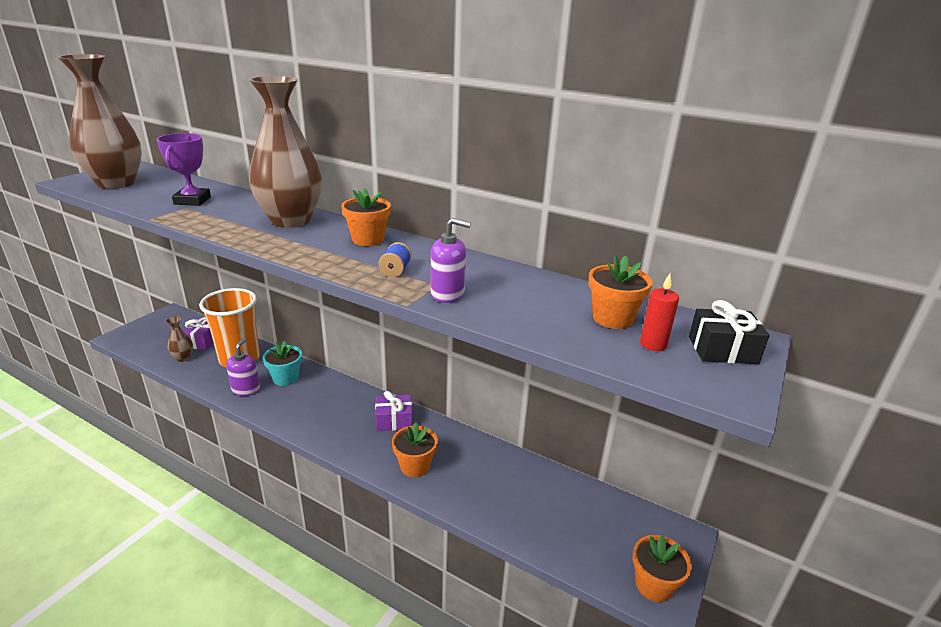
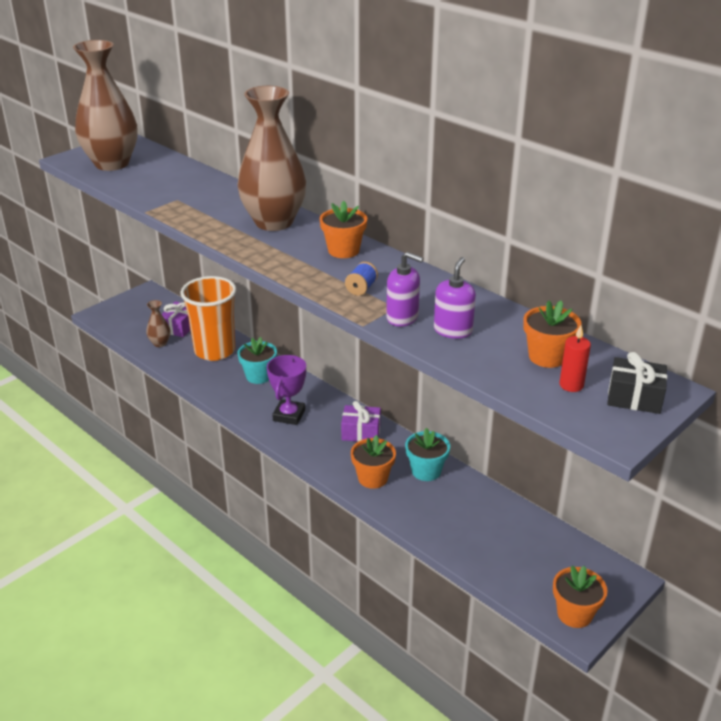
camera: 15 degrees right, 5 degrees up
(192, 201) = (183, 191): purple trophy -> purple trophy (289, 415)
(246, 389) = (219, 383): purple soap dispenser -> purple soap dispenser (453, 330)
(465, 451) = (426, 471): none -> turquoise flower pot

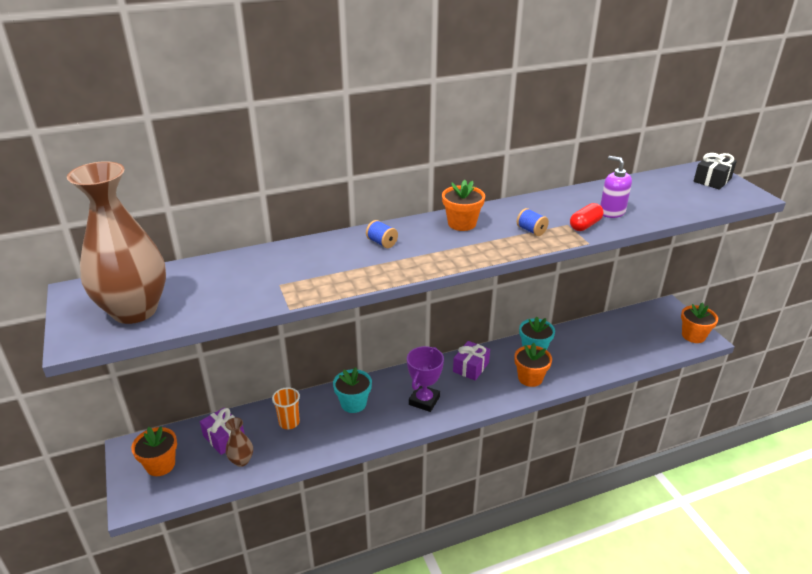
camera: 65 degrees left, 0 degrees up
(215, 351) = (289, 422): orange cup -> orange cup, size x0.48
(274, 222) = (382, 243): brown vase -> blue spool
(289, 415) = (424, 401): purple trophy -> purple trophy turned 75 degrees clockwise
(402, 317) = (585, 225): purple soap dispenser -> red capsule
(547, 357) = (658, 191): orange flower pot -> orange flower pot (160, 465)
(571, 385) = (694, 193): red candle -> none

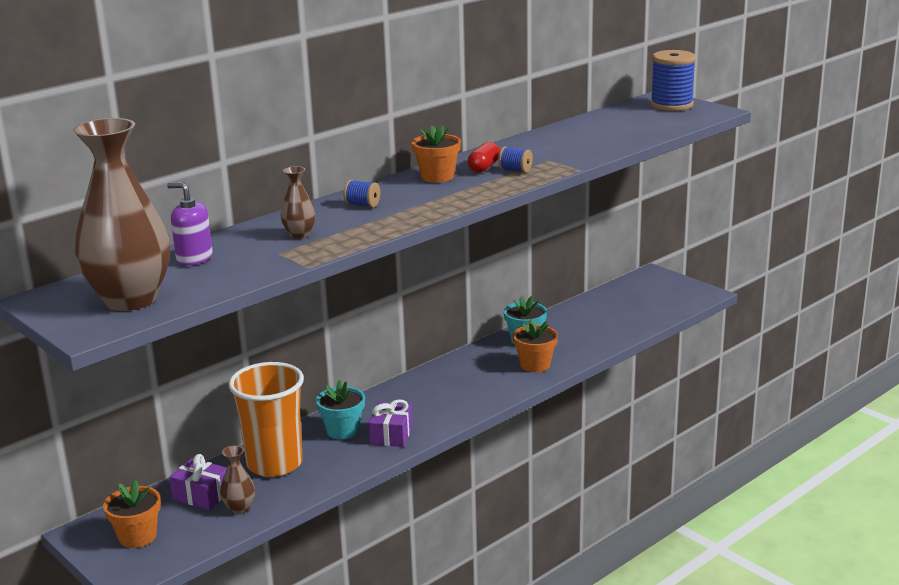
camera: 20 degrees left, 10 degrees down
(289, 422) = (274, 464): orange cup -> orange cup, size x2.10
(310, 266) = (299, 234): none -> brown vase
(424, 401) = (426, 409): purple trophy -> none
(471, 367) = (462, 370): purple gift -> purple gift (391, 435)
(585, 225) = (567, 158): red capsule -> red capsule (484, 167)
(612, 212) = (587, 144): purple soap dispenser -> purple soap dispenser (194, 258)
(693, 336) = (691, 293): orange flower pot -> none
(712, 180) = (671, 105): black gift -> blue spool

